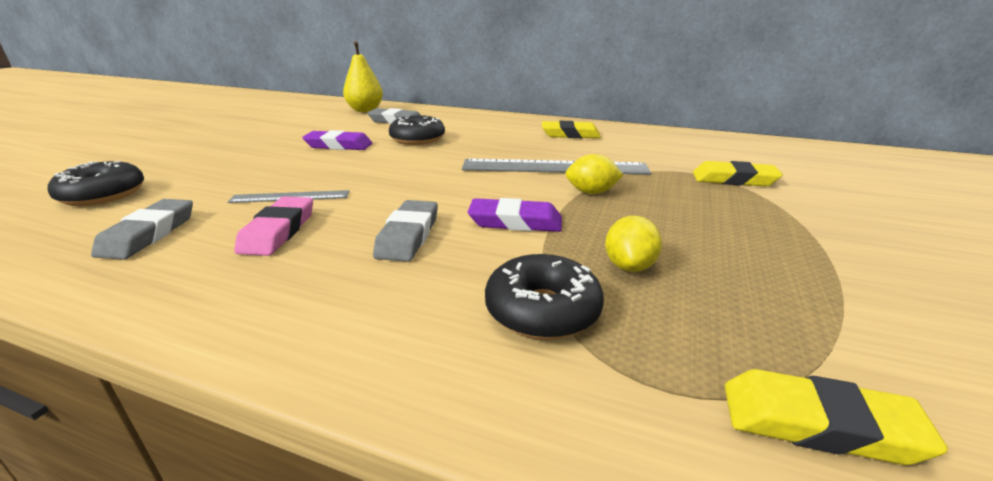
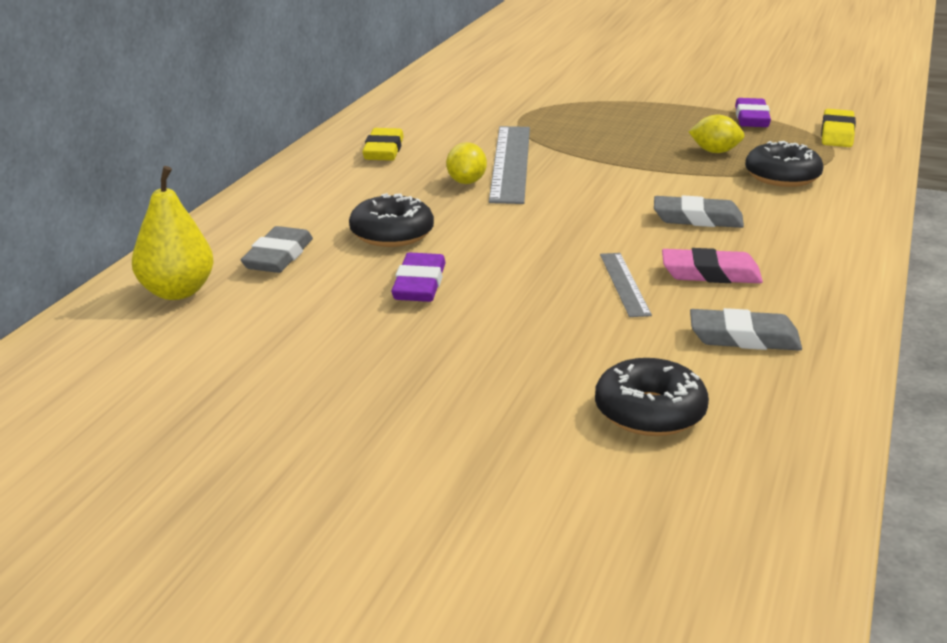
camera: 90 degrees left, 0 degrees up
(515, 222) = (655, 181): purple eraser -> purple eraser (751, 118)
(591, 192) = (580, 153): yellow lemon -> yellow lemon (466, 182)
(734, 179) = (539, 104): yellow eraser -> none

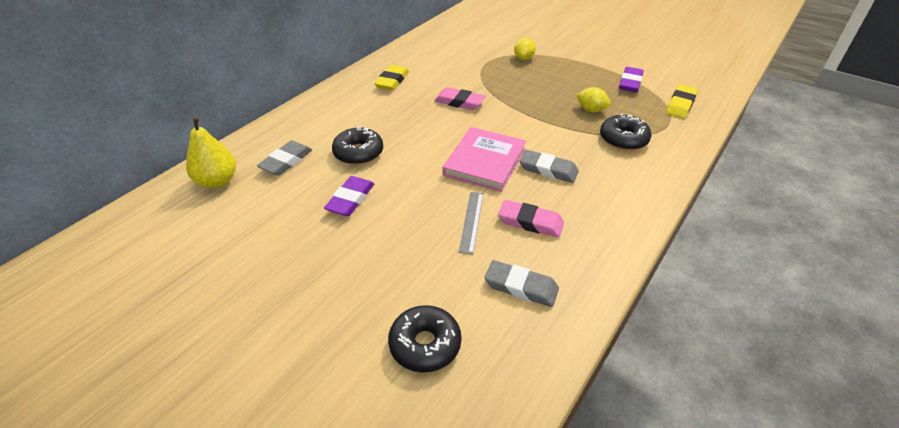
camera: 15 degrees right, 15 degrees up
(466, 182) = (425, 115): yellow lemon -> yellow lemon (523, 58)
(510, 163) = (459, 102): grey ruler -> pink eraser
(598, 221) = (485, 162): none -> pink book

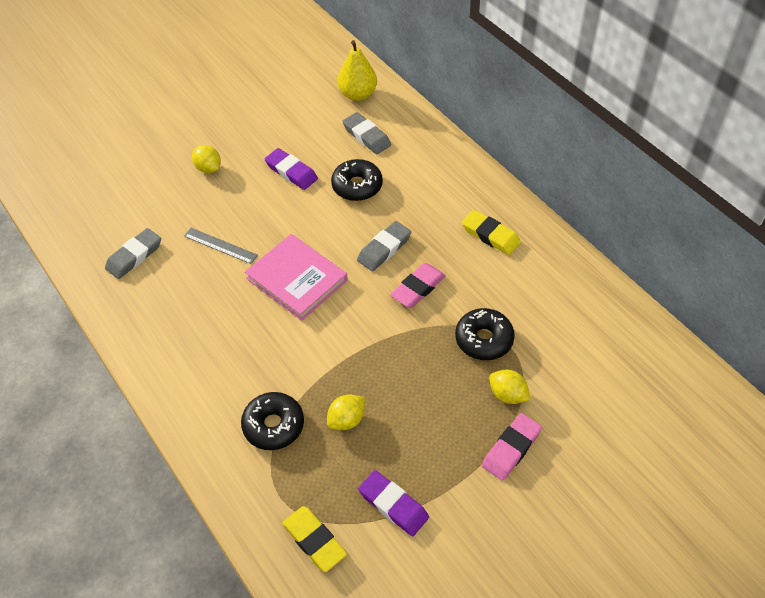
camera: 110 degrees right, 10 degrees up
(361, 269) = (208, 168): none -> yellow lemon
(425, 344) = (123, 190): black donut -> black donut (484, 339)
(530, 222) = (196, 287): pink eraser -> pink eraser (511, 449)
(548, 170) = (258, 328): grey eraser -> grey eraser (384, 249)

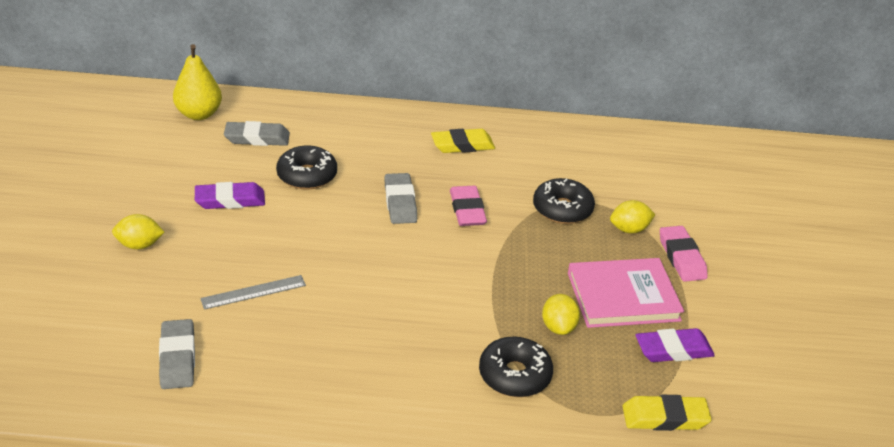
camera: 55 degrees left, 15 degrees down
(296, 279) = (364, 269): pink book -> pink book (623, 297)

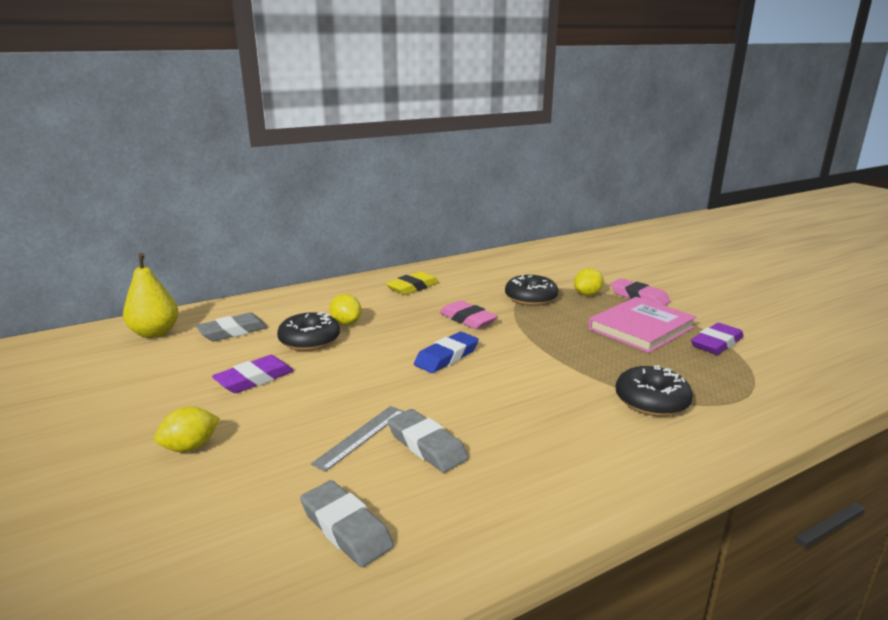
camera: 30 degrees left, 15 degrees down
(398, 246) = (446, 357): none -> blue eraser
(400, 202) = (411, 331): grey eraser -> grey eraser (426, 445)
(558, 327) = (631, 360): yellow lemon -> yellow lemon (346, 323)
(665, 417) = (778, 382): yellow eraser -> none

